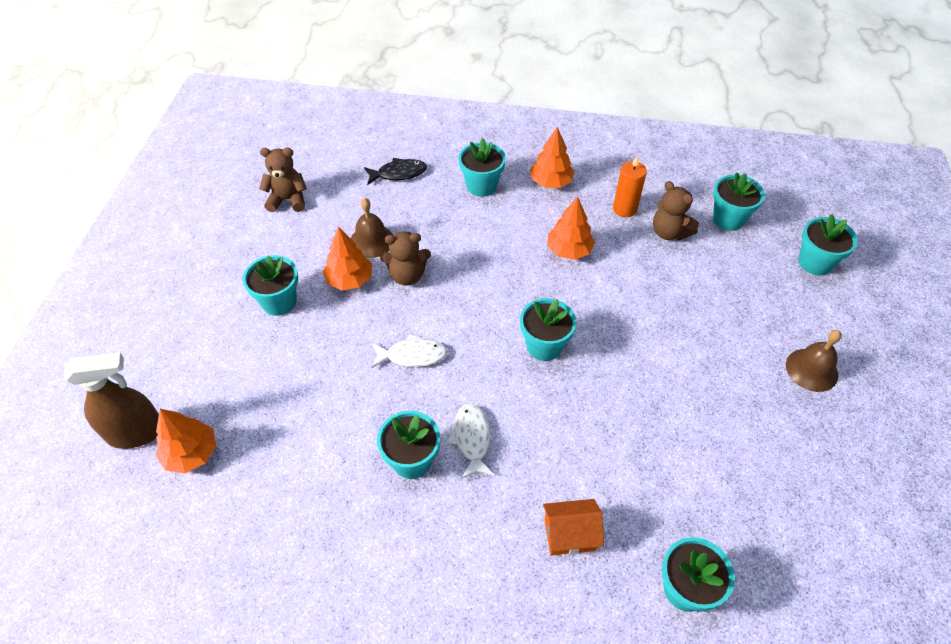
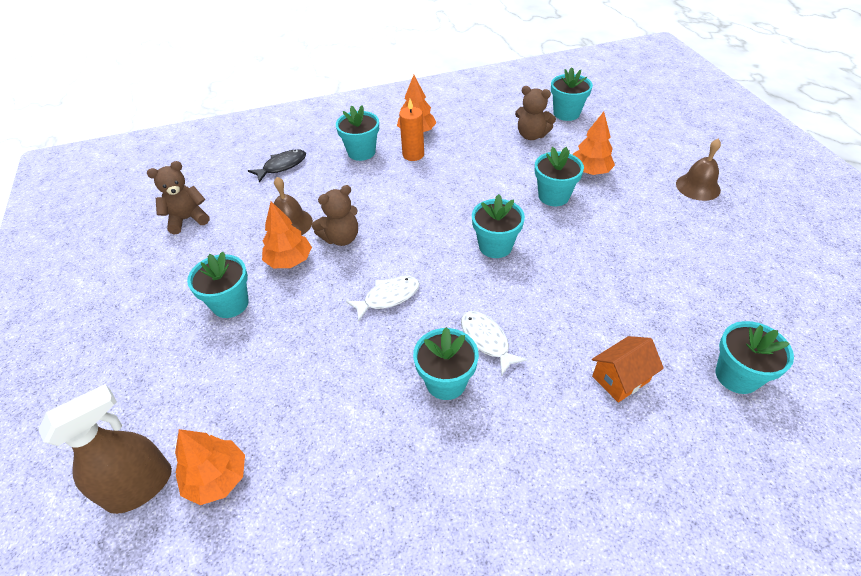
camera: 25 degrees left, 5 degrees down
(569, 250) = (465, 172): orange tree -> orange tree (590, 171)
(624, 209) = (487, 131): orange candle -> orange candle (413, 155)
(815, 262) = (645, 120): turquoise flower pot -> turquoise flower pot (553, 196)

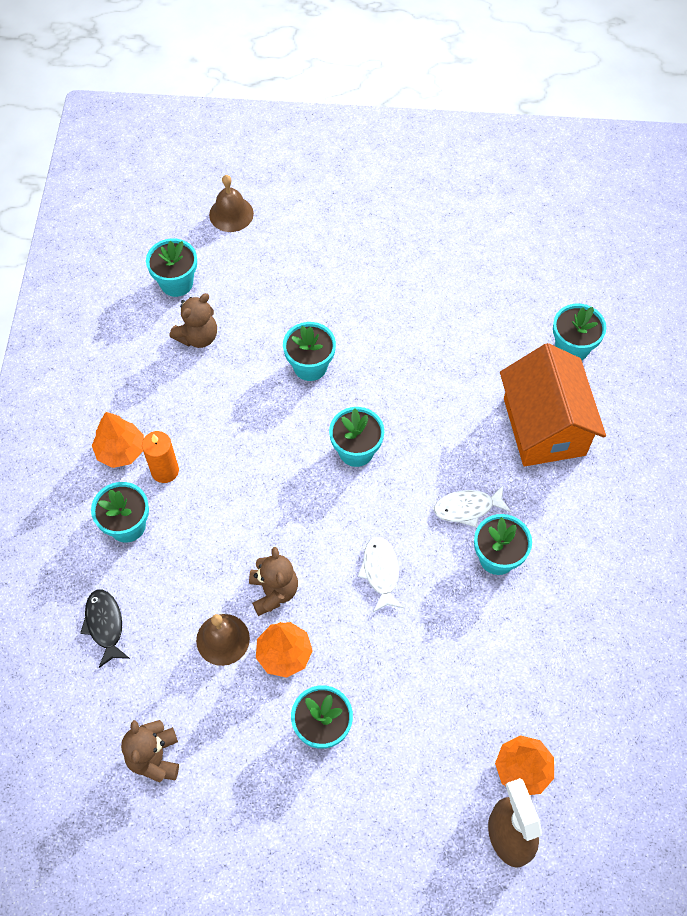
camera: 70 degrees left, 15 degrees up
(590, 171) = (289, 314): orange tree -> none
(621, 378) = (544, 426): orange house -> orange house, size x2.07
(698, 187) = (360, 240): brown bell -> brown bell (231, 214)

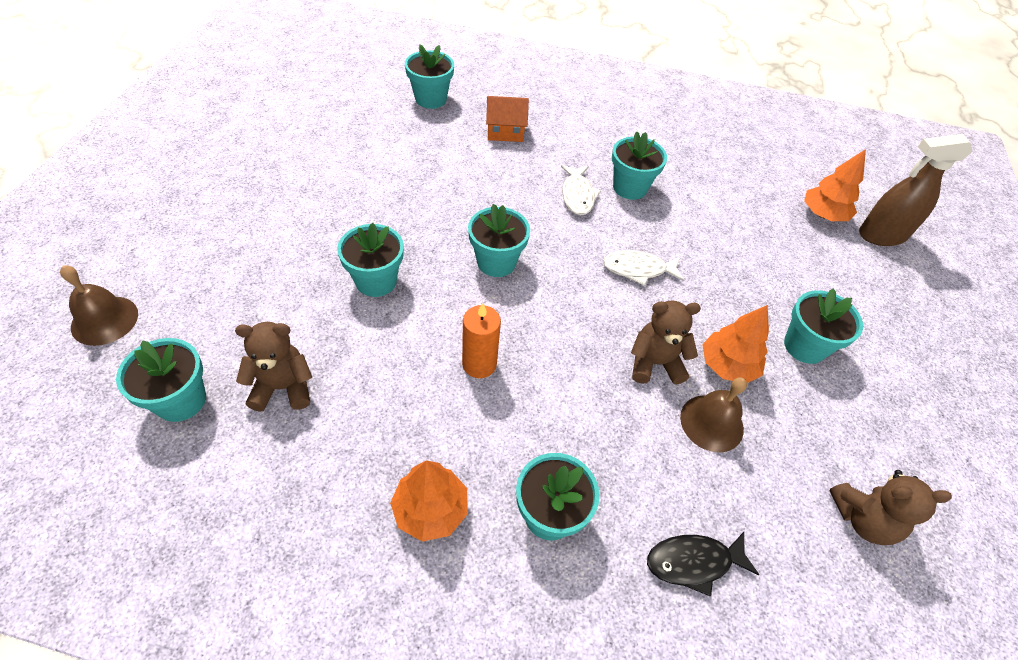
camera: 85 degrees left, 10 degrees down
(165, 471) = (476, 455): orange candle -> orange candle (479, 364)
(198, 336) = (283, 387): brown teddy bear -> brown teddy bear turned 60 degrees counterclockwise
(544, 426) = (505, 132): orange house -> orange house, size x0.48

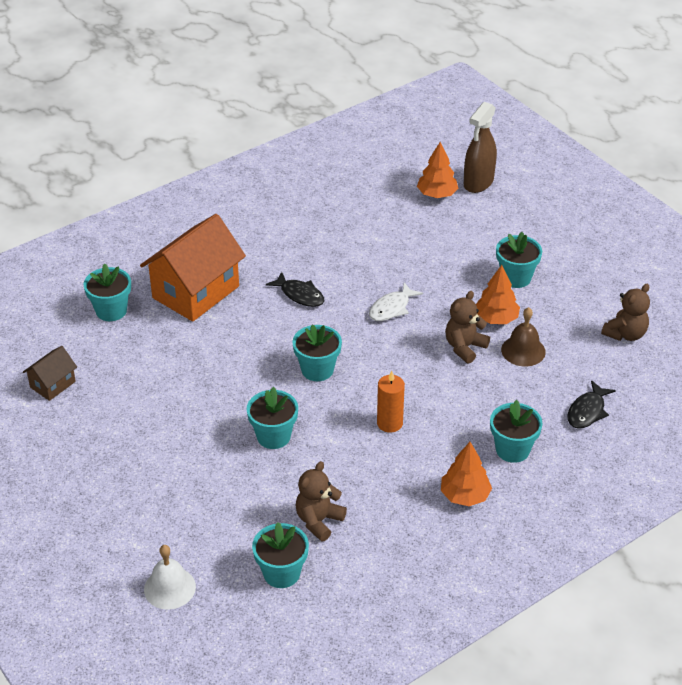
camera: 45 degrees left, 10 degrees down
(104, 320) = (169, 588): brown bell -> white bell
(314, 112) = (53, 384): none -> brown house
(505, 132) = (196, 292): orange house -> orange house, size x2.07
(577, 195) = (300, 295): white fish -> black fish
(630, 187) = (320, 265): turquoise flower pot -> none

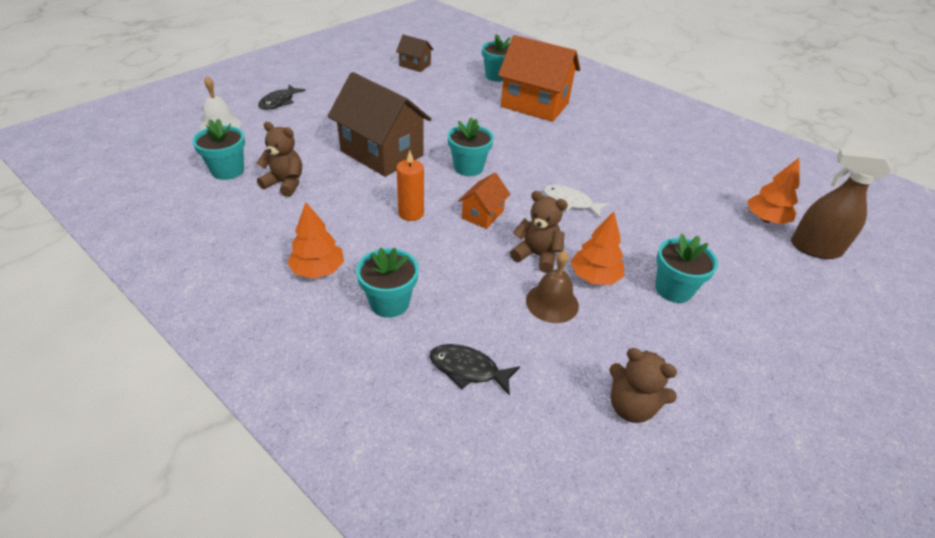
camera: 75 degrees right, 0 degrees up
(273, 436) = (382, 153): turquoise flower pot -> brown house
(300, 295) = (559, 151): black fish -> black fish (279, 102)
(400, 372) = (482, 214): none -> orange house

